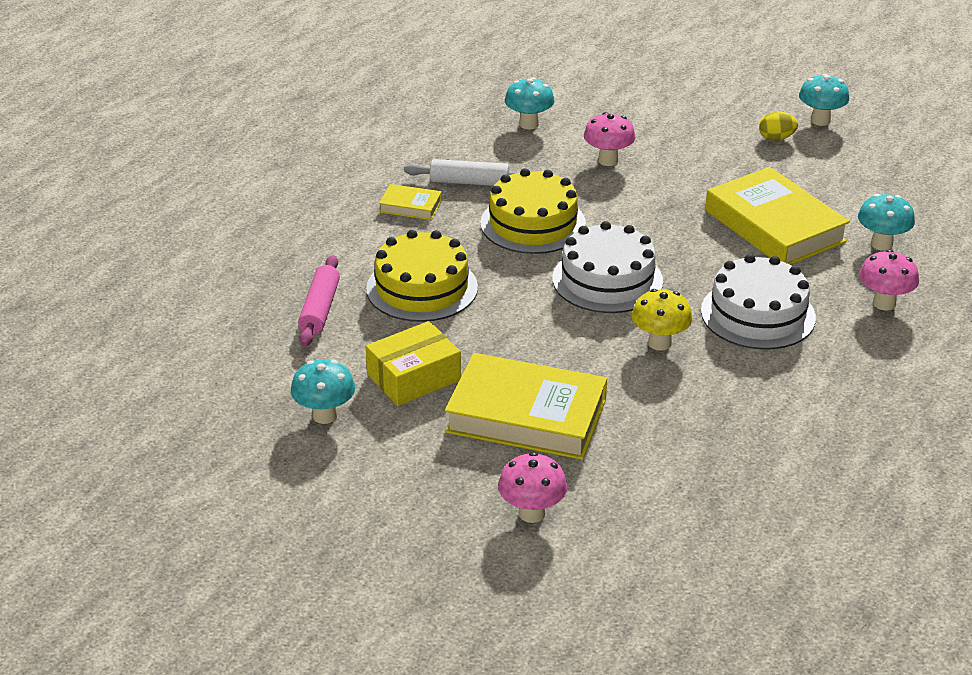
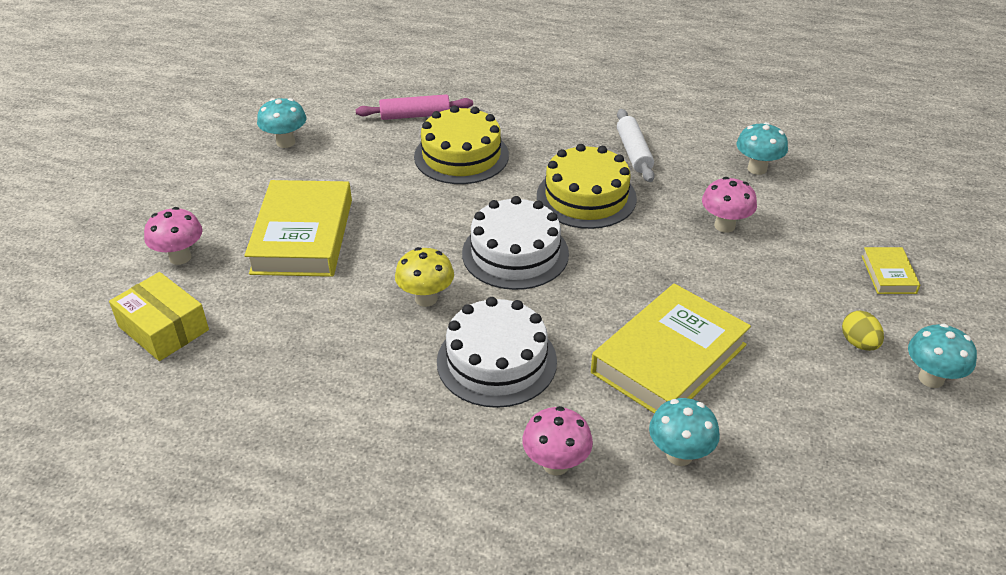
camera: 75 degrees right, 5 degrees up
(410, 206) = (578, 129): yellow book -> yellow book (888, 274)
(414, 377) = (340, 172): yellow box -> yellow box (163, 328)

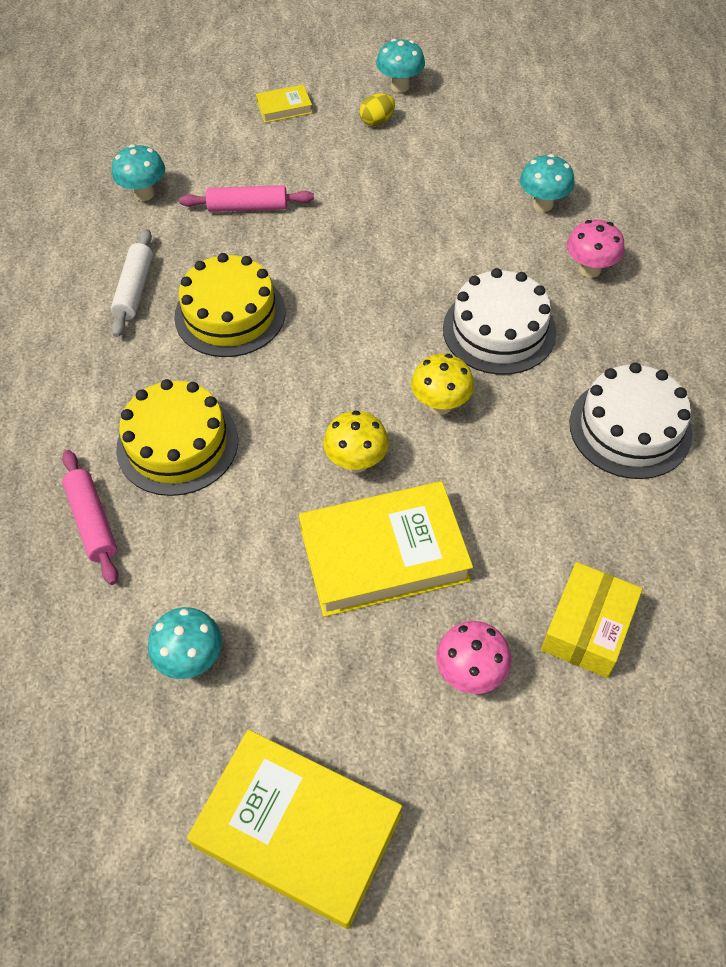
camera: 105 degrees left, 15 degrees up
(394, 238) = (356, 462): none -> yellow mushroom
(515, 253) = (344, 351): white cake -> white cake (630, 428)
(633, 152) = (135, 289): white rolling pin -> white rolling pin turned 60 degrees counterclockwise
(669, 358) = (443, 222): yellow book -> yellow book (297, 830)
(724, 226) = (248, 207): pink mushroom -> pink rolling pin

